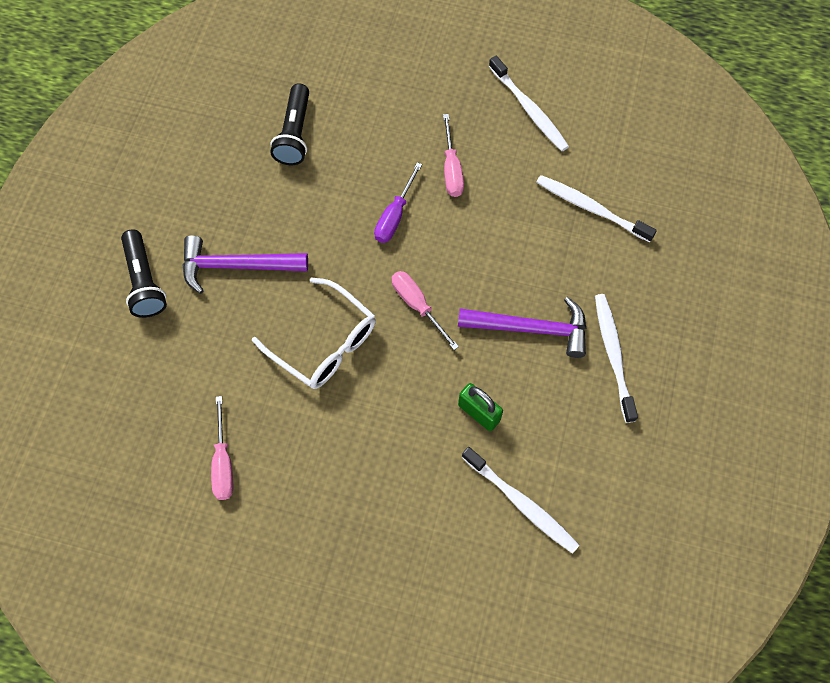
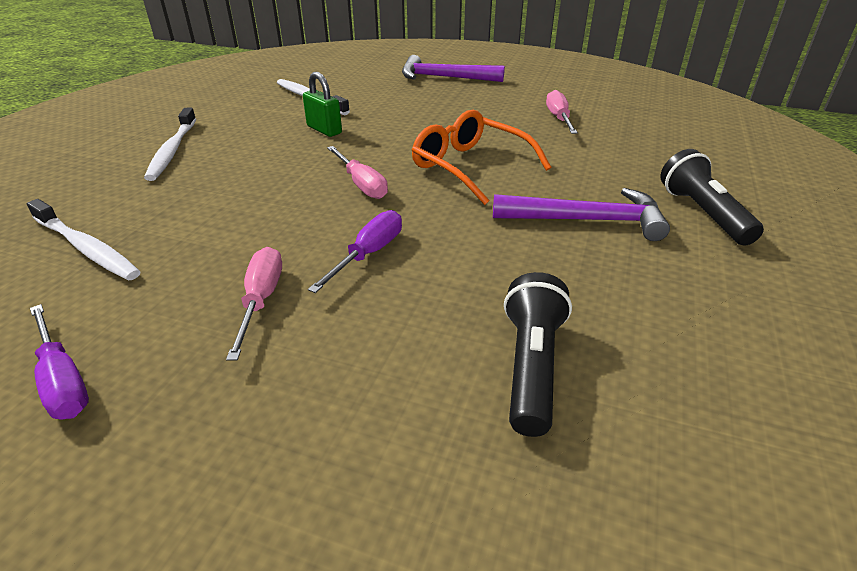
camera: 175 degrees left, 30 degrees down
(324, 343) = (470, 167): white glasses -> orange glasses
(529, 110) = (63, 380): white toothbrush -> purple screwdriver
(531, 328) = (243, 166): purple hammer -> purple hammer (444, 78)

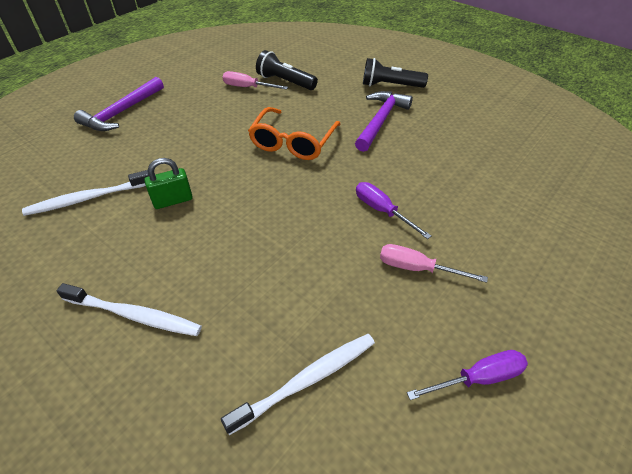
camera: 70 degrees left, 10 degrees up
(361, 184) = (288, 197): pink screwdriver -> none
(470, 167) = (293, 142): orange glasses -> orange glasses turned 45 degrees counterclockwise
(531, 366) = (495, 177): black flashlight -> black flashlight (285, 82)

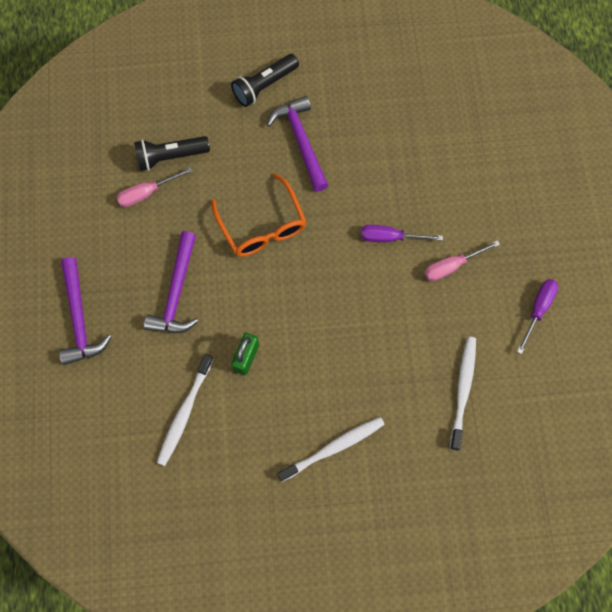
camera: 45 degrees left, 25 degrees up
(190, 137) = (177, 292): none -> purple hammer

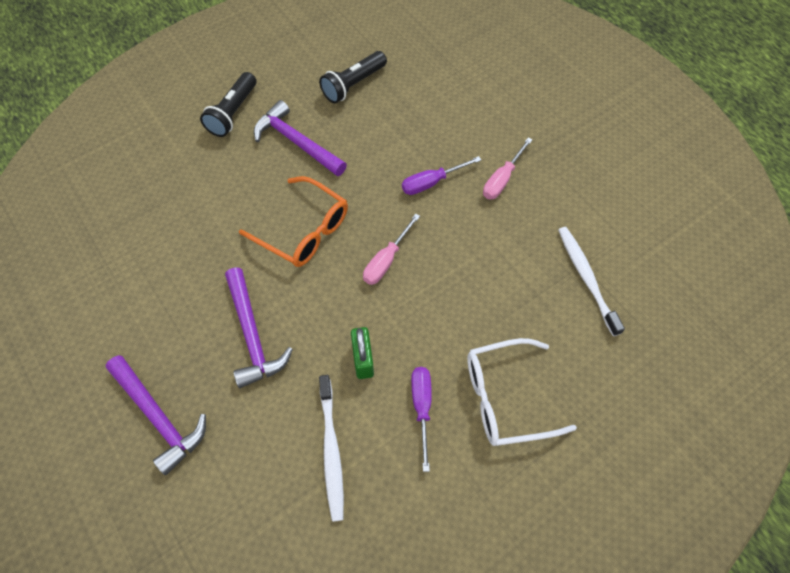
camera: 30 degrees left, 10 degrees down
(147, 193) = (167, 257): pink screwdriver -> pink screwdriver (386, 260)
(170, 157) = (173, 213): black flashlight -> black flashlight (353, 85)
(334, 447) = (505, 398): white toothbrush -> white glasses
(537, 310) = (600, 178): purple screwdriver -> purple screwdriver (422, 408)

